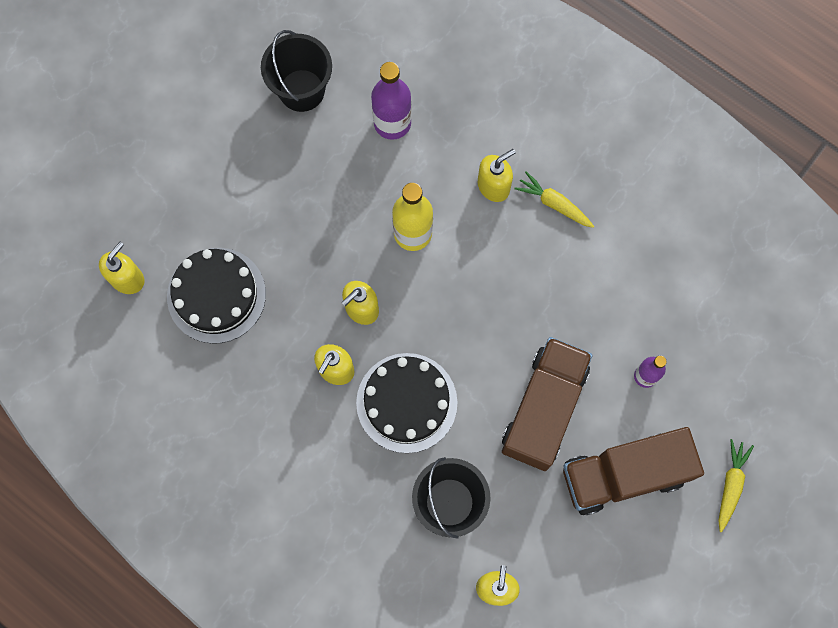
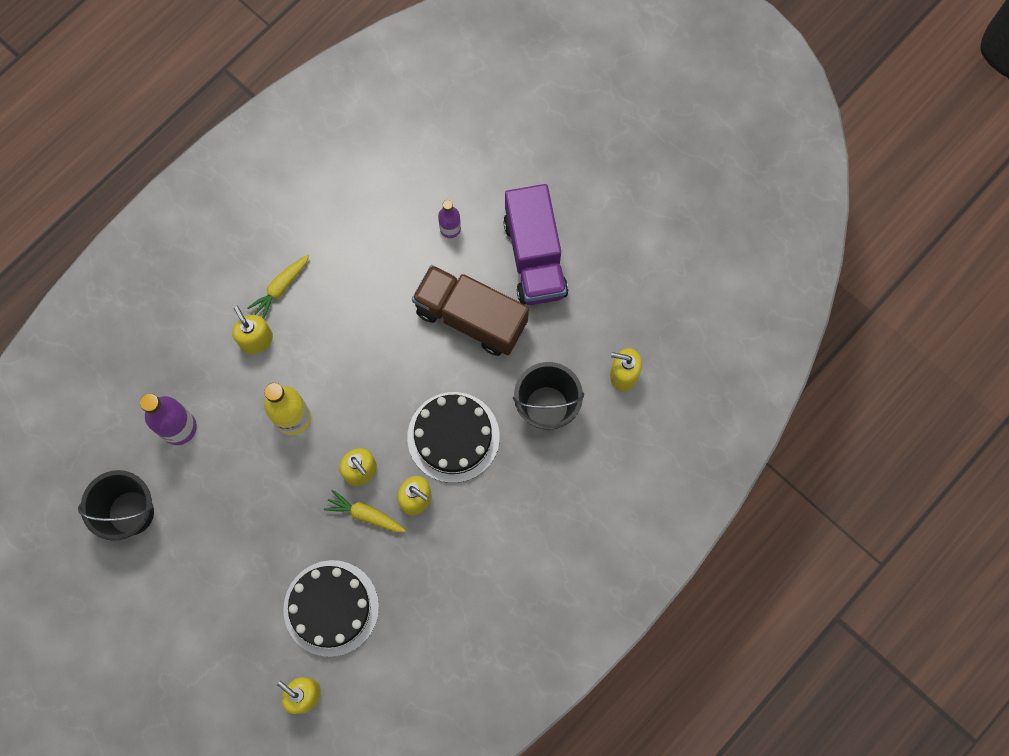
camera: 85 degrees left, 0 degrees up
(624, 474) = (534, 257): brown truck -> purple truck
(730, 485) = (551, 172): yellow carrot -> yellow carrot (365, 515)

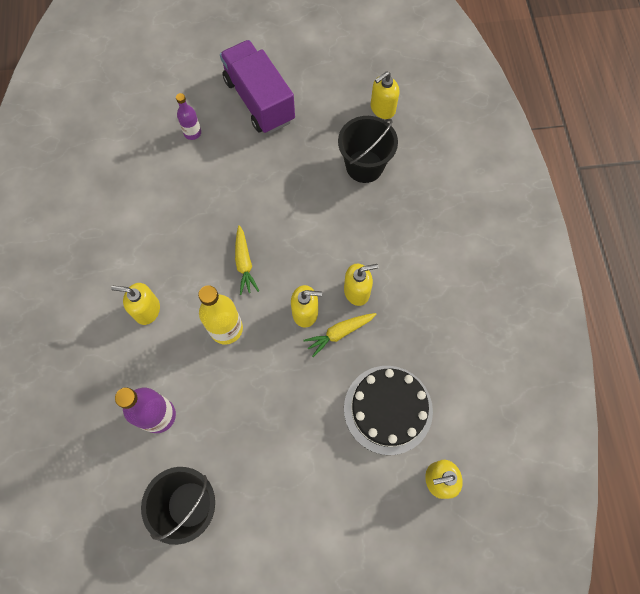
camera: 50 degrees left, 5 degrees down
(281, 288) = (126, 265): yellow carrot -> yellow carrot (244, 263)
(453, 437) = (334, 236): black cake -> none
(471, 317) = (263, 165): brown truck -> none
(534, 257) = (259, 100): purple truck -> purple truck turned 150 degrees counterclockwise

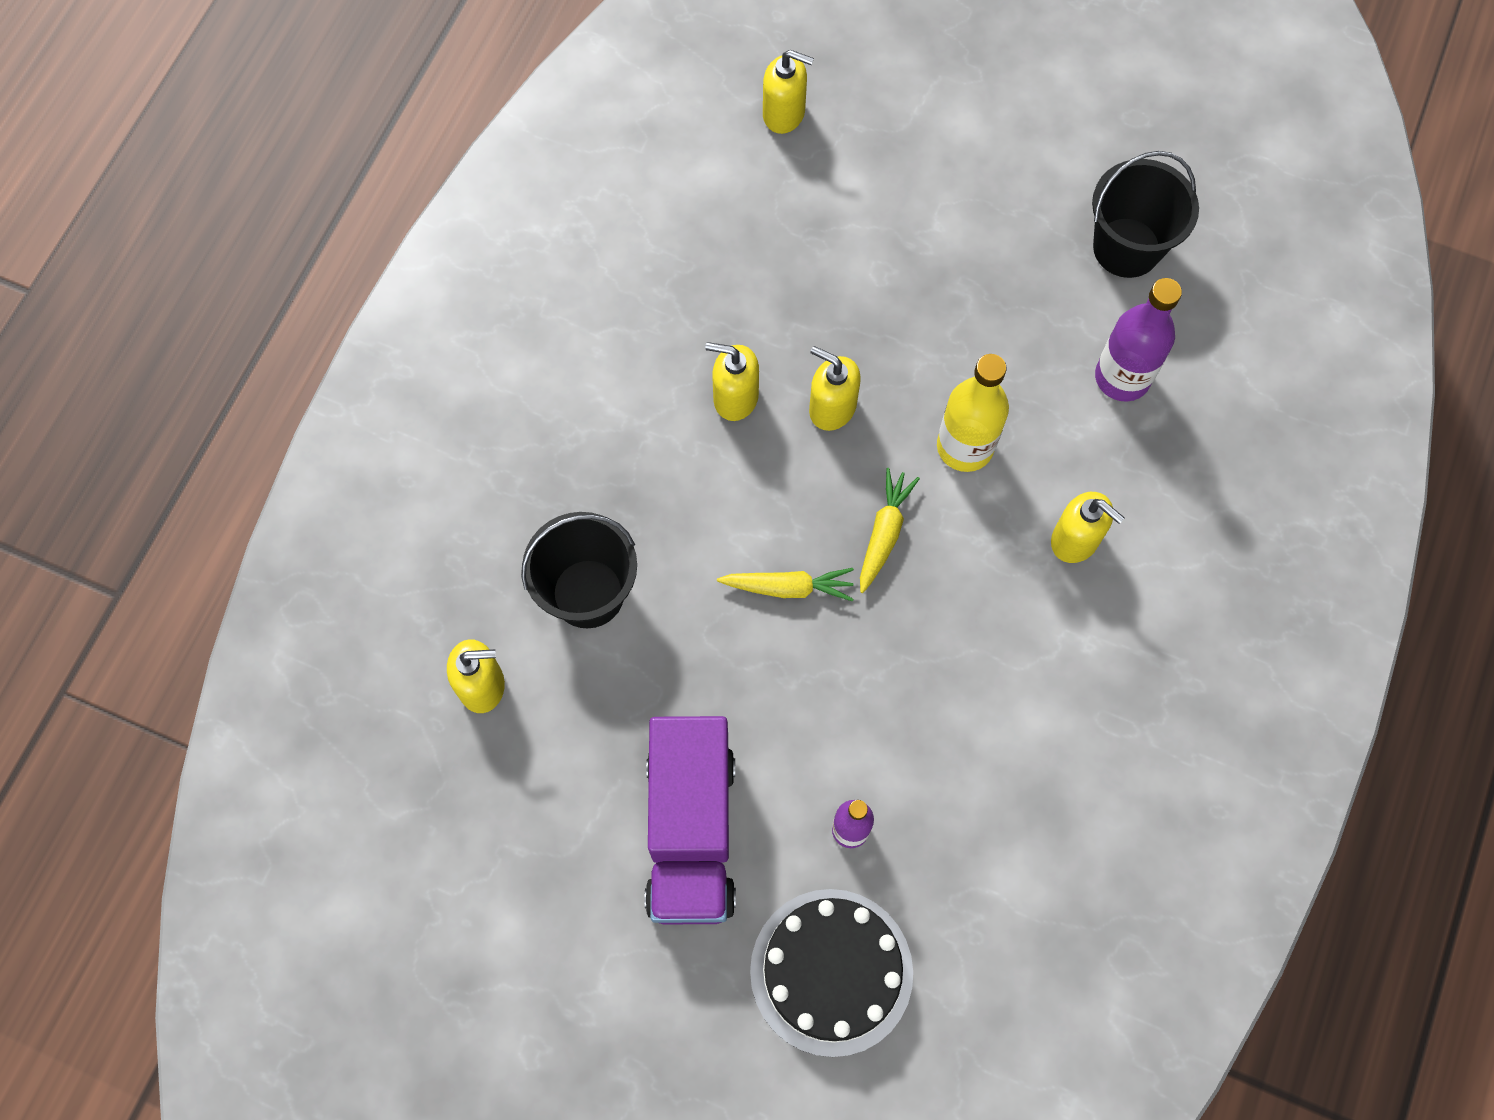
camera: 150 degrees left, 0 degrees up
(339, 333) = (799, 353): yellow carrot -> yellow carrot (788, 588)
(388, 409) = (795, 223): black cake -> black cake (831, 971)

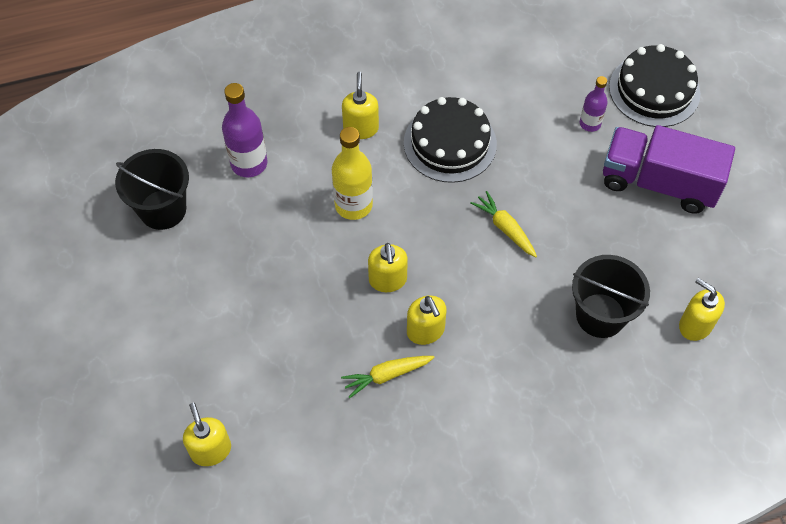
camera: 130 degrees left, 10 degrees down
(691, 831) = (658, 183): purple truck -> purple truck turned 120 degrees counterclockwise
(884, 533) = (435, 208): yellow carrot -> yellow carrot (387, 375)
(965, 627) = (450, 143): none -> black cake

